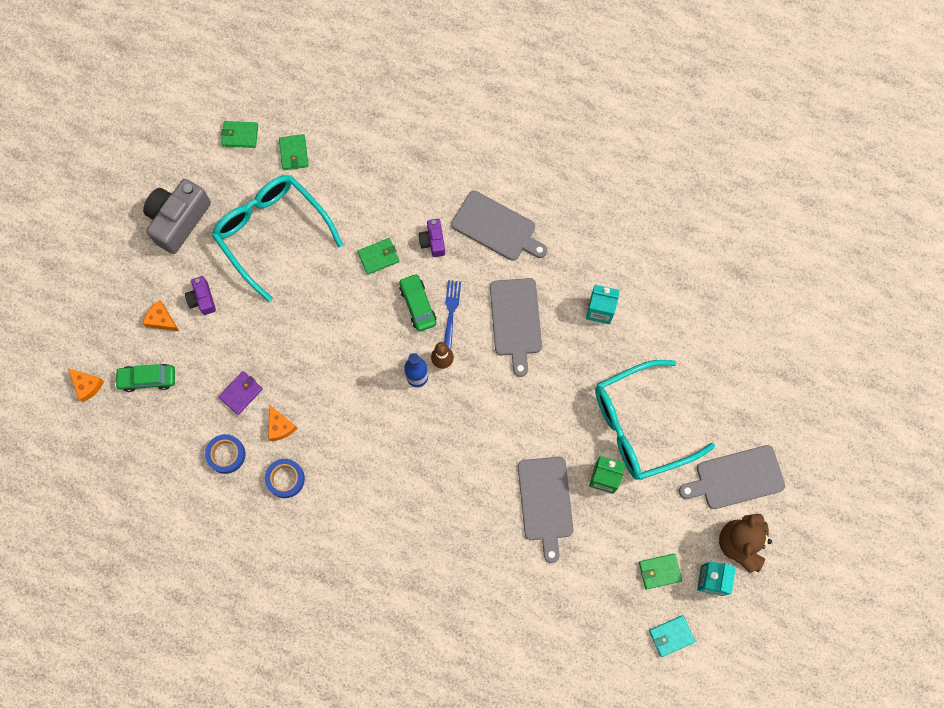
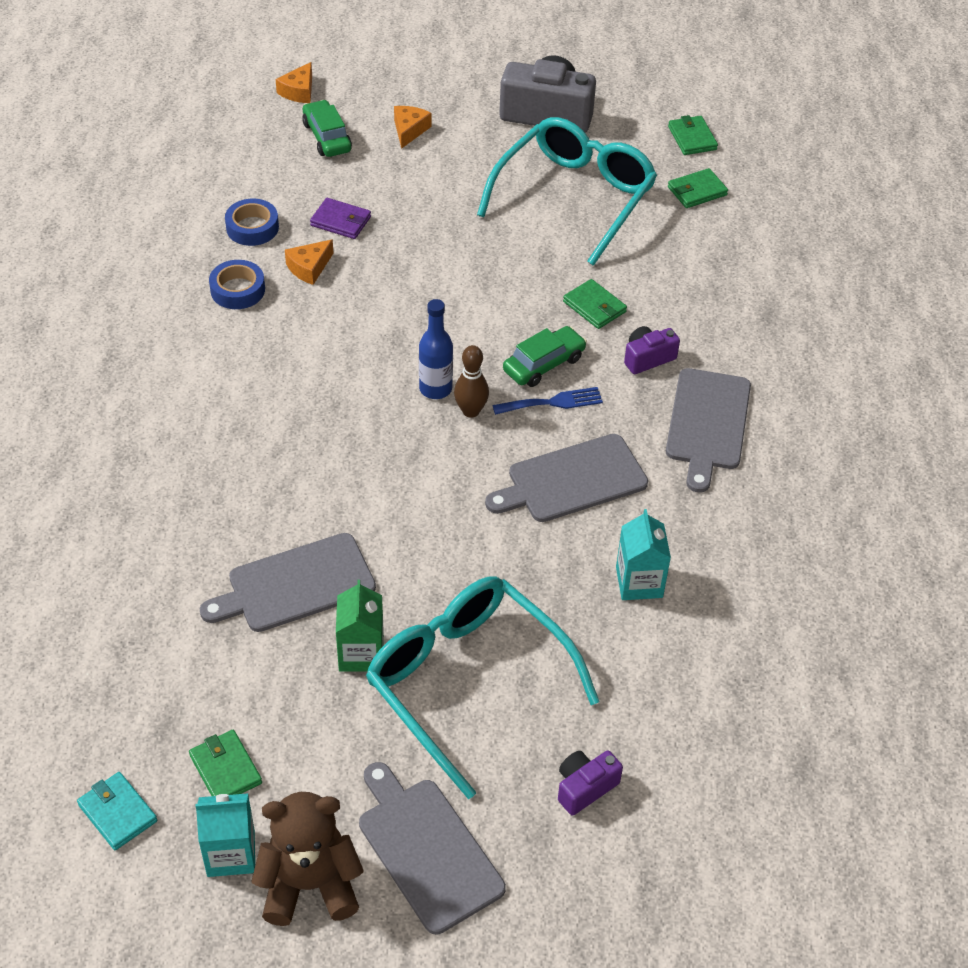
camera: 70 degrees right, 25 degrees down
(202, 299) = (453, 158): purple camera -> purple camera (585, 787)

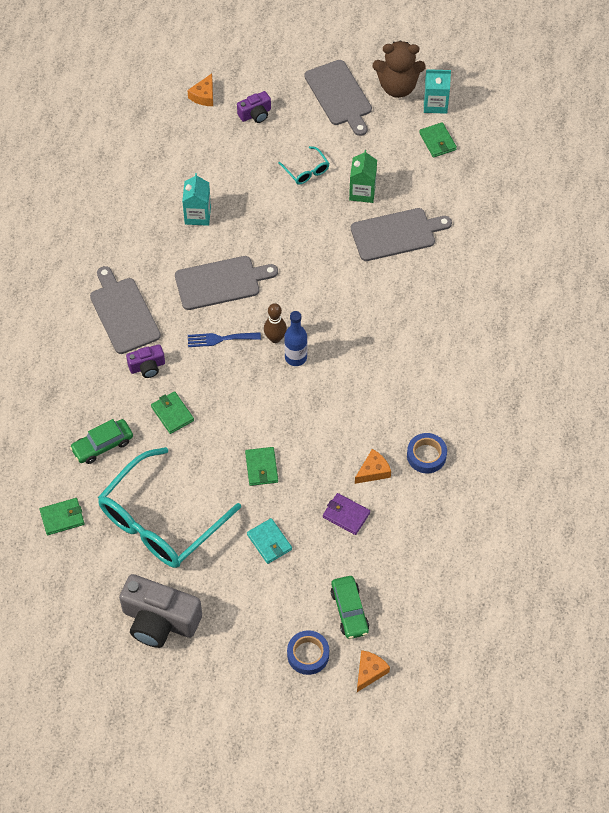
camera: 170 degrees left, 10 degrees up
(118, 813) = (491, 127): turquoise wallet -> turquoise wallet (269, 542)
(252, 228) = (414, 515): blue tape -> blue tape (308, 654)
(409, 130) = (280, 612): orange cheese -> orange cheese (204, 96)
(467, 682) = (306, 171): turquoise glasses -> turquoise glasses, size x0.41
(544, 364) = (219, 369): green car -> green car (102, 445)
(692, 138) = (46, 577): green wallet -> green wallet (261, 467)
(707, 423) = (123, 313): grey cutting board -> grey cutting board turned 45 degrees counterclockwise

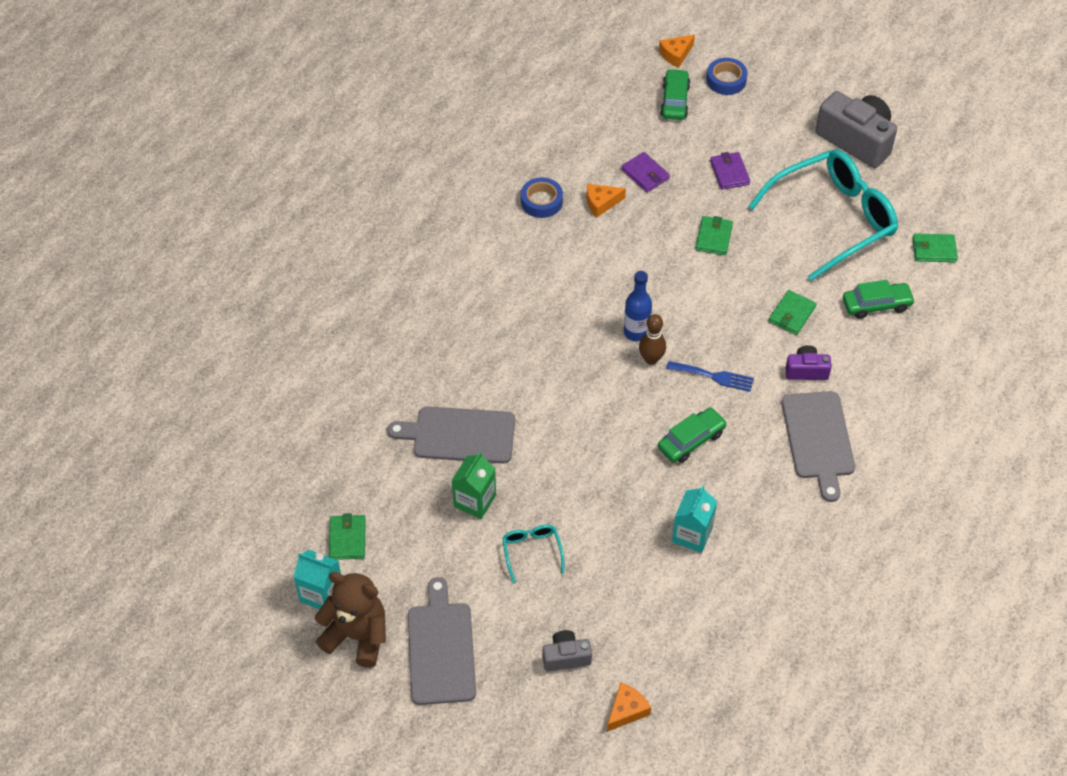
camera: 160 degrees left, 5 degrees down
(172, 414) = (792, 314): green wallet -> green wallet turned 45 degrees clockwise
(221, 282) = (691, 440): grey cutting board -> green car
(255, 114) = (566, 657): purple camera -> grey camera
(269, 542) = (729, 173): turquoise wallet -> purple wallet

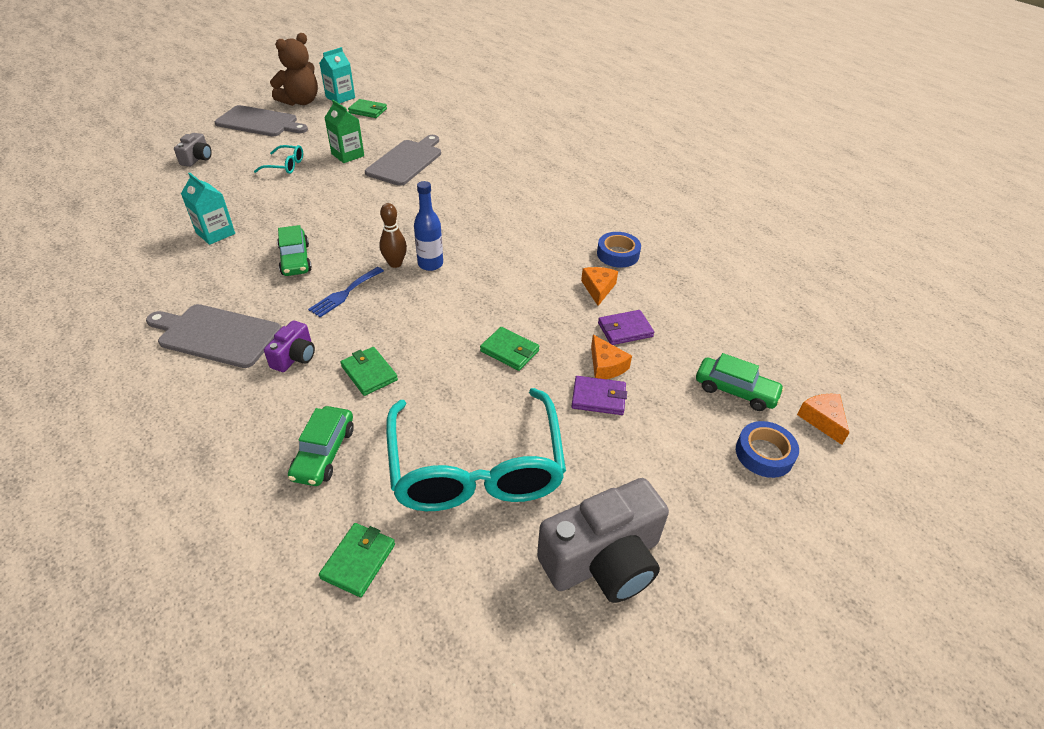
camera: 110 degrees right, 10 degrees down
(626, 710) = (132, 170): orange cheese -> orange cheese (606, 366)

